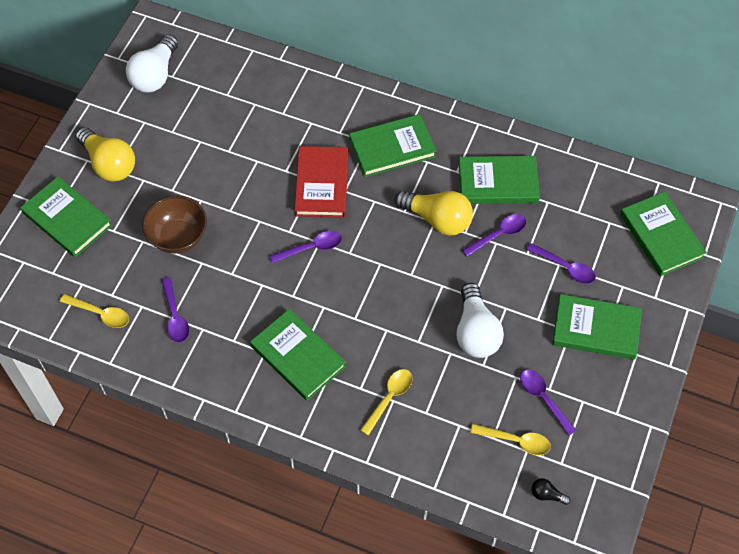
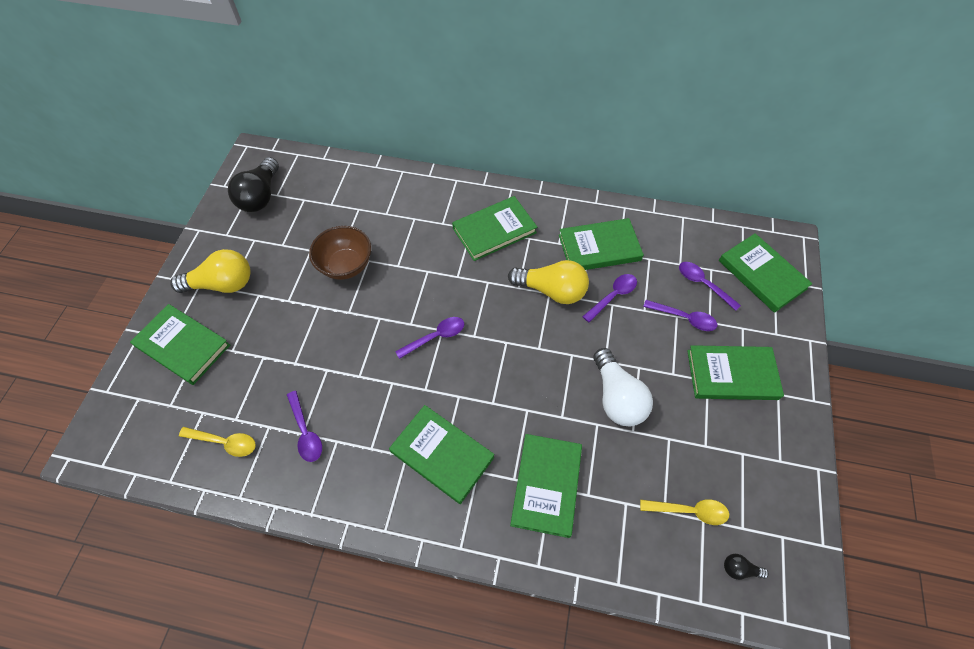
camera: 10 degrees left, 0 degrees up
(109, 164) = (222, 284): yellow light bulb -> yellow light bulb turned 45 degrees counterclockwise
(155, 75) = (260, 196): white light bulb -> black light bulb
(178, 237) = (299, 347): brown bowl -> brown bowl (346, 265)
(322, 184) = (435, 273): red book -> none
(389, 398) = (546, 485): yellow spoon -> green book
(543, 399) = (703, 458): purple spoon -> purple spoon (703, 284)

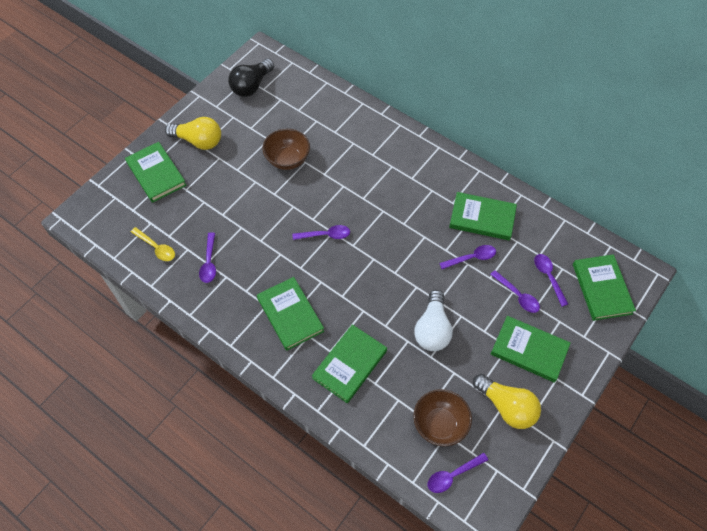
camera: 25 degrees right, 0 degrees up
(494, 230) = (408, 174): green book -> none
(551, 290) = (427, 235): yellow light bulb -> yellow light bulb (506, 406)
(689, 511) = (440, 424): yellow spoon -> brown bowl
(739, 569) = (453, 475): black light bulb -> purple spoon

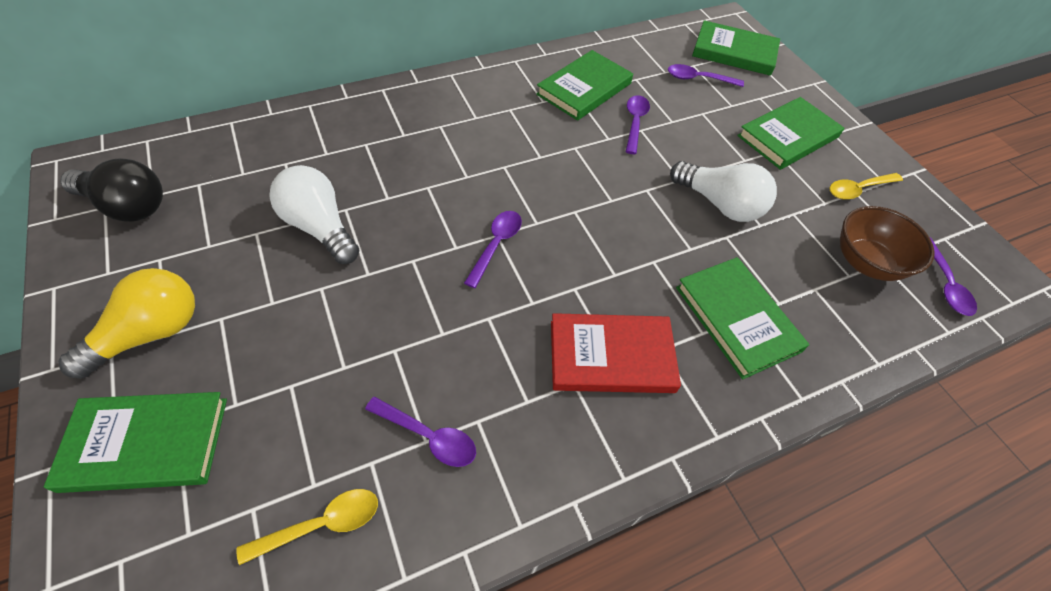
camera: 65 degrees left, 5 degrees down
(251, 86) = (127, 206): black light bulb -> black light bulb turned 45 degrees counterclockwise
(287, 160) = (320, 227): brown bowl -> white light bulb
(290, 315) = (611, 356): green book -> red book
(506, 406) = (858, 189): yellow light bulb -> yellow spoon
(517, 295) = (709, 112): purple spoon -> none

